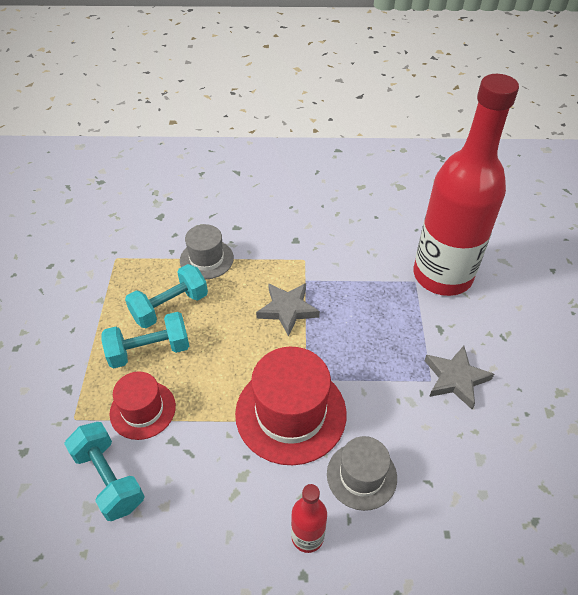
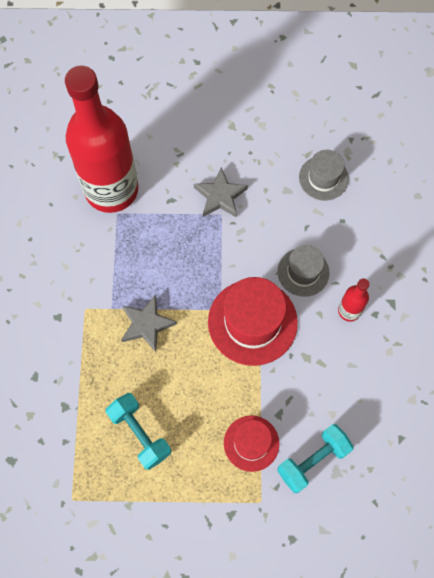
camera: 90 degrees left, 20 degrees up
(149, 350) = (190, 446): turquoise dumbbell -> none
(206, 259) = (79, 404): grey hat -> grey hat (323, 178)

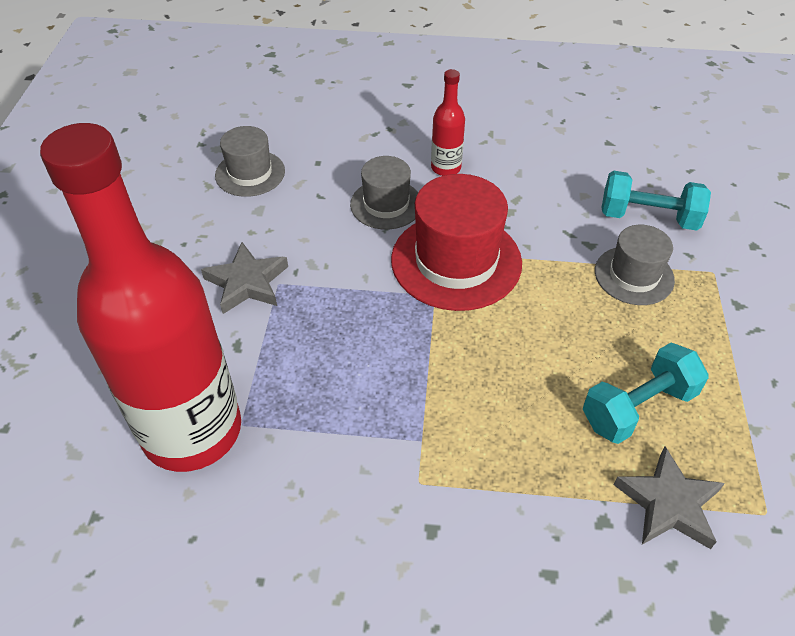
camera: 85 degrees left, 20 degrees down
(146, 324) = (454, 389): grey star -> grey star (668, 503)
(251, 443) = (634, 275): red hat -> grey hat
(313, 460) = (648, 217): turquoise dumbbell -> turquoise dumbbell turned 45 degrees counterclockwise

